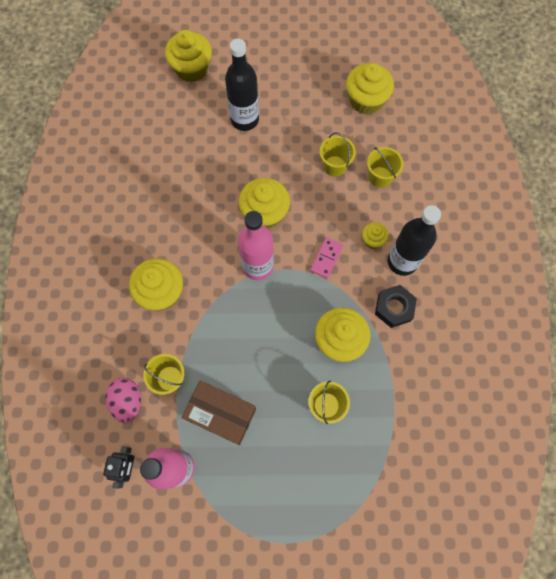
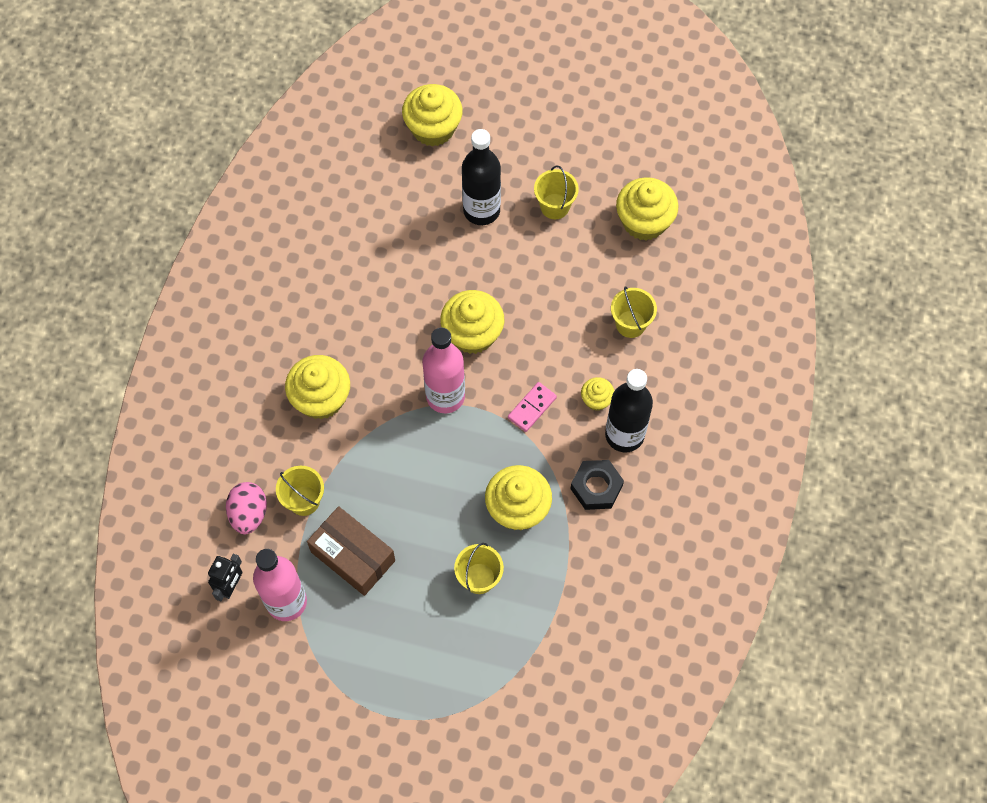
camera: 15 degrees right, 5 degrees down
(334, 166) = (577, 296): yellow bucket -> yellow bucket (554, 206)

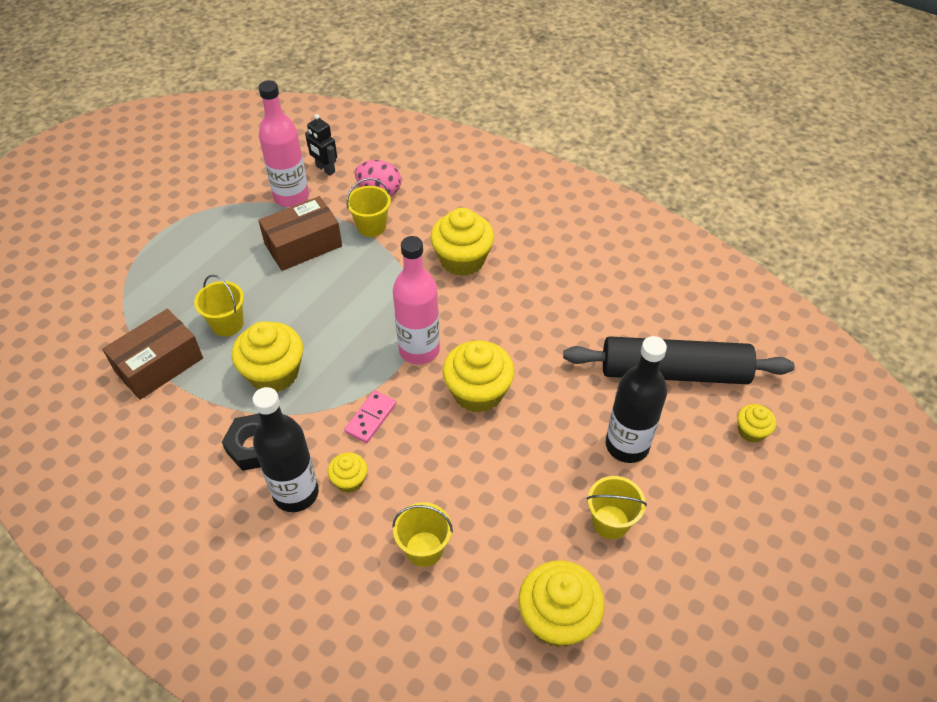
camera: 110 degrees right, 15 degrees down
(393, 192) = (673, 372): none -> black rolling pin
(433, 128) = (751, 431): yellow cupcake -> yellow cupcake, size x0.52
(532, 408) = (370, 418): pink domino -> pink domino turned 60 degrees clockwise
(548, 615) = (159, 364): none -> brown box

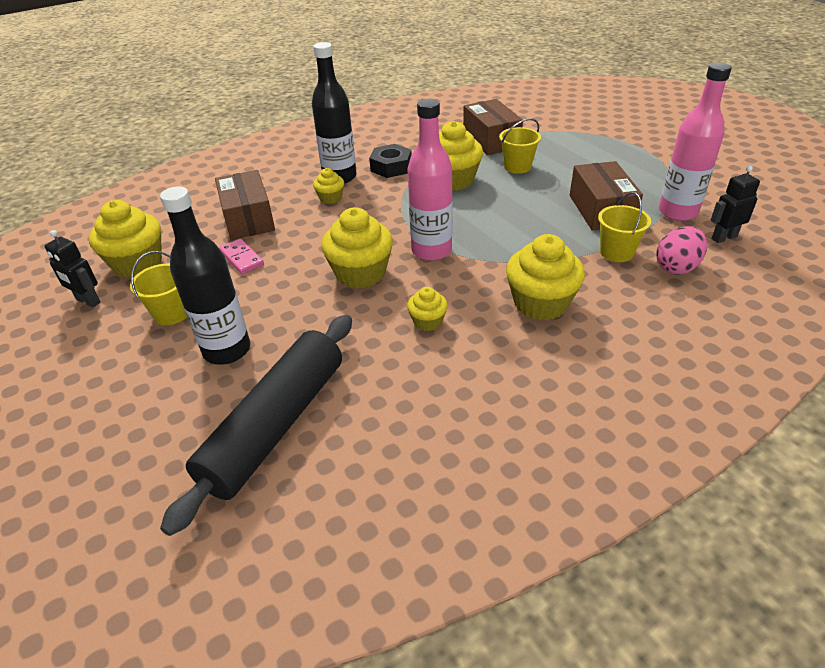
camera: 115 degrees right, 10 degrees down
(370, 418) = (377, 215): pink domino -> pink domino (242, 258)
(424, 549) = (248, 218): yellow bucket -> brown box
(638, 621) = (88, 301): none -> black robot
(751, 431) = (148, 462): yellow cupcake -> yellow cupcake (427, 321)

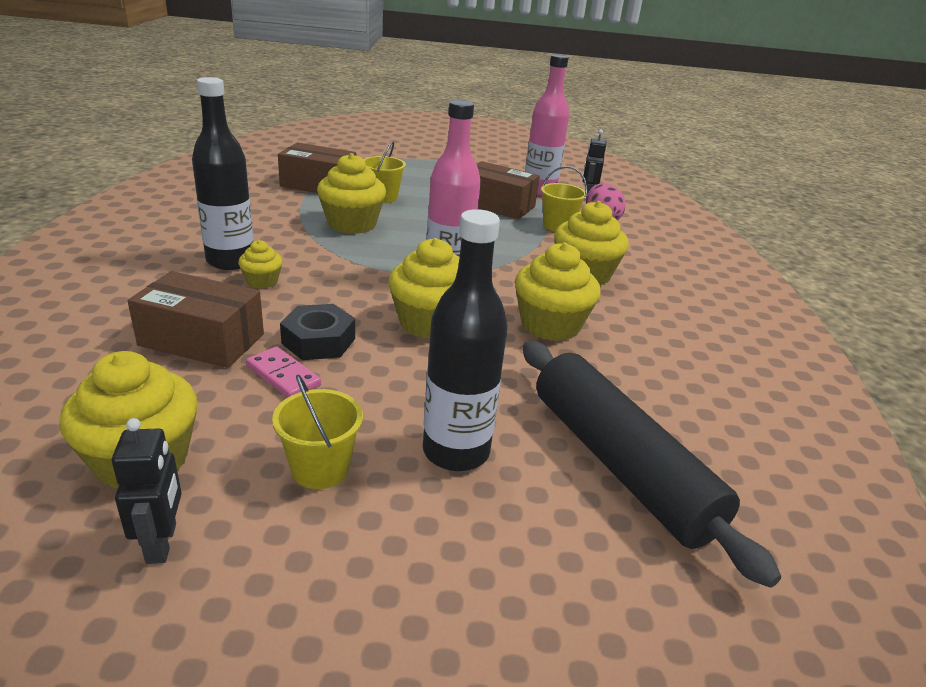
camera: 60 degrees left, 10 degrees down
(88, 301) = (162, 543): black robot -> black robot turned 75 degrees counterclockwise
(242, 258) = (283, 375): pink domino -> pink domino turned 45 degrees clockwise
(391, 167) = (268, 234): black nut -> black nut (318, 341)
(427, 321) = (550, 325): yellow cupcake -> yellow cupcake, size x1.91

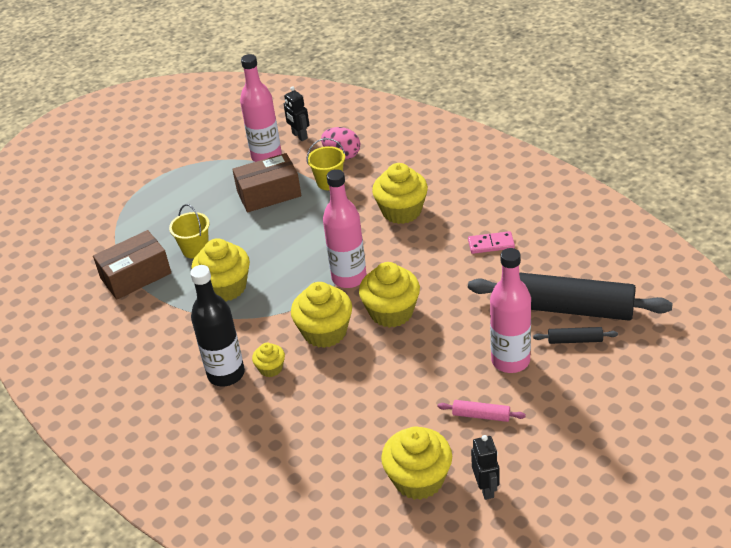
camera: 40 degrees left, 10 degrees up
(162, 543) = (486, 488): black robot -> black robot turned 45 degrees clockwise
(202, 340) = (320, 421): brown box -> none
(283, 375) = (390, 399): pink domino -> pink domino (491, 244)
(318, 341) = (368, 370): black nut -> none
(320, 469) = (481, 415): yellow bucket -> pink rolling pin
(456, 451) = (510, 360): black bottle -> pink bottle
(550, 325) = (440, 261): yellow cupcake -> yellow cupcake (325, 332)
(570, 502) = (575, 340): none -> black rolling pin

